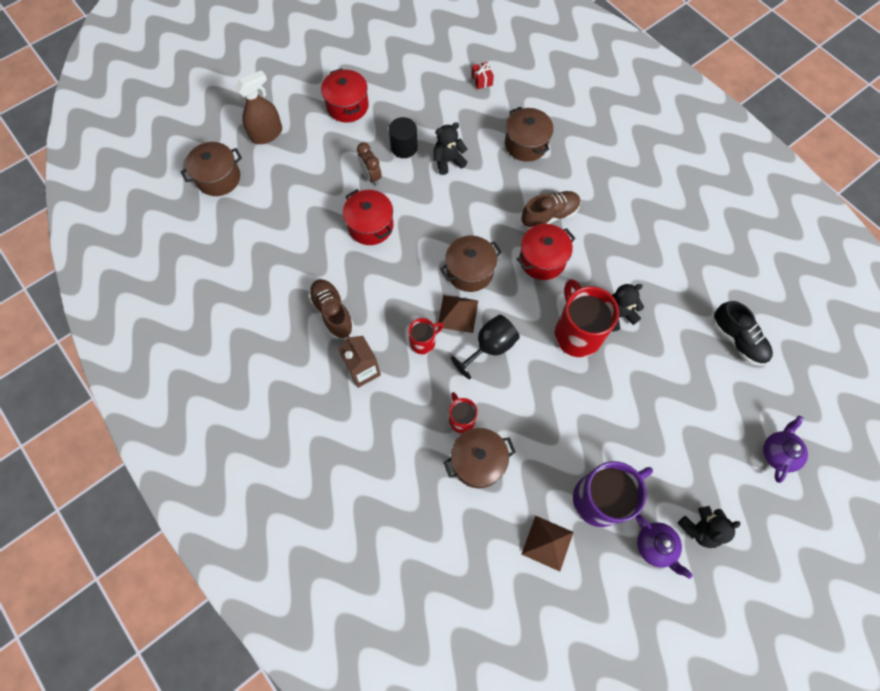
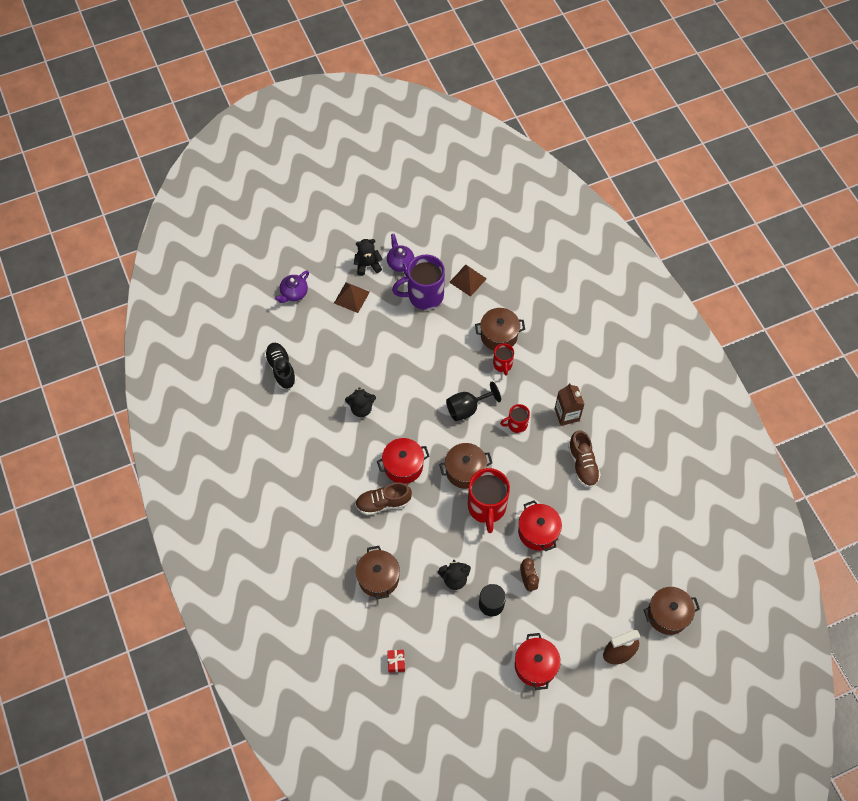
camera: 165 degrees left, 5 degrees down
(458, 313) = (484, 439): brown pyramid -> brown pyramid (351, 297)
(577, 333) = (398, 402): red mug -> red mug (487, 507)

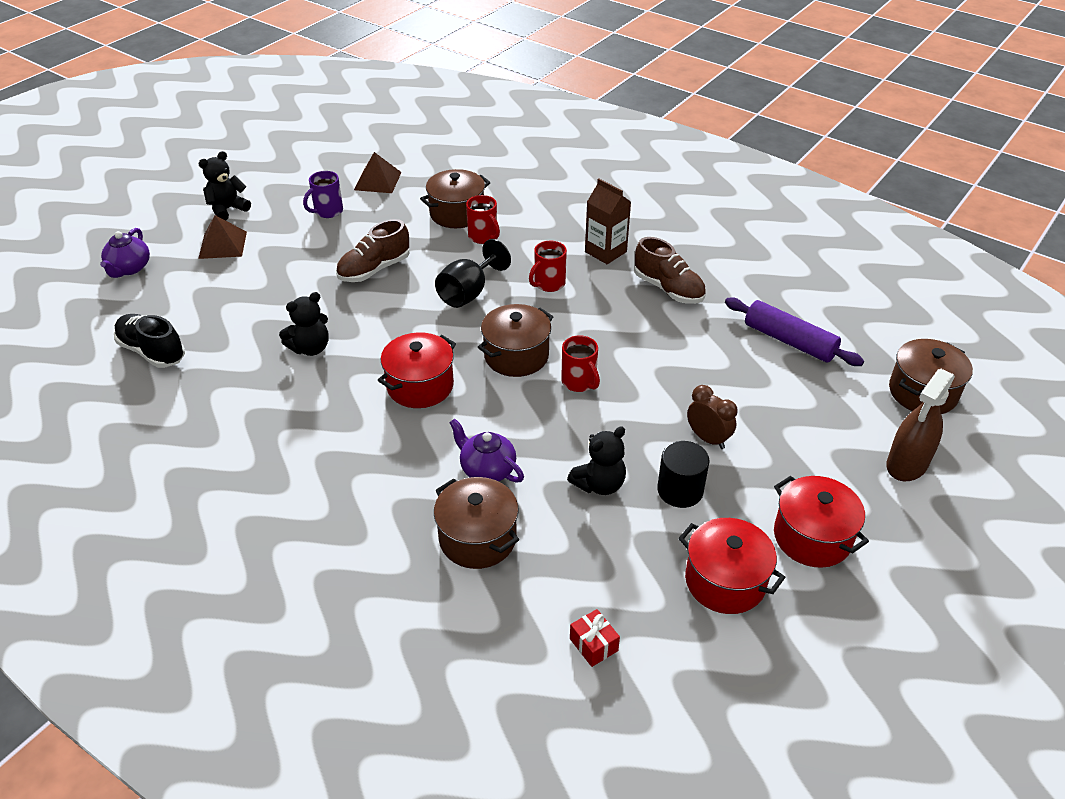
camera: 30 degrees left, 20 degrees down
(383, 503) = (418, 440): brown shoe -> brown shoe (374, 269)
(400, 262) = (273, 194): purple teapot -> purple teapot (487, 469)
(424, 295) = (327, 211): purple mug -> purple mug, size x0.53
(487, 507) = (579, 382): red mug -> red mug, size x0.53
(538, 532) = (673, 379): red pot -> red pot (725, 581)
(622, 540) = (789, 341): none -> purple rolling pin

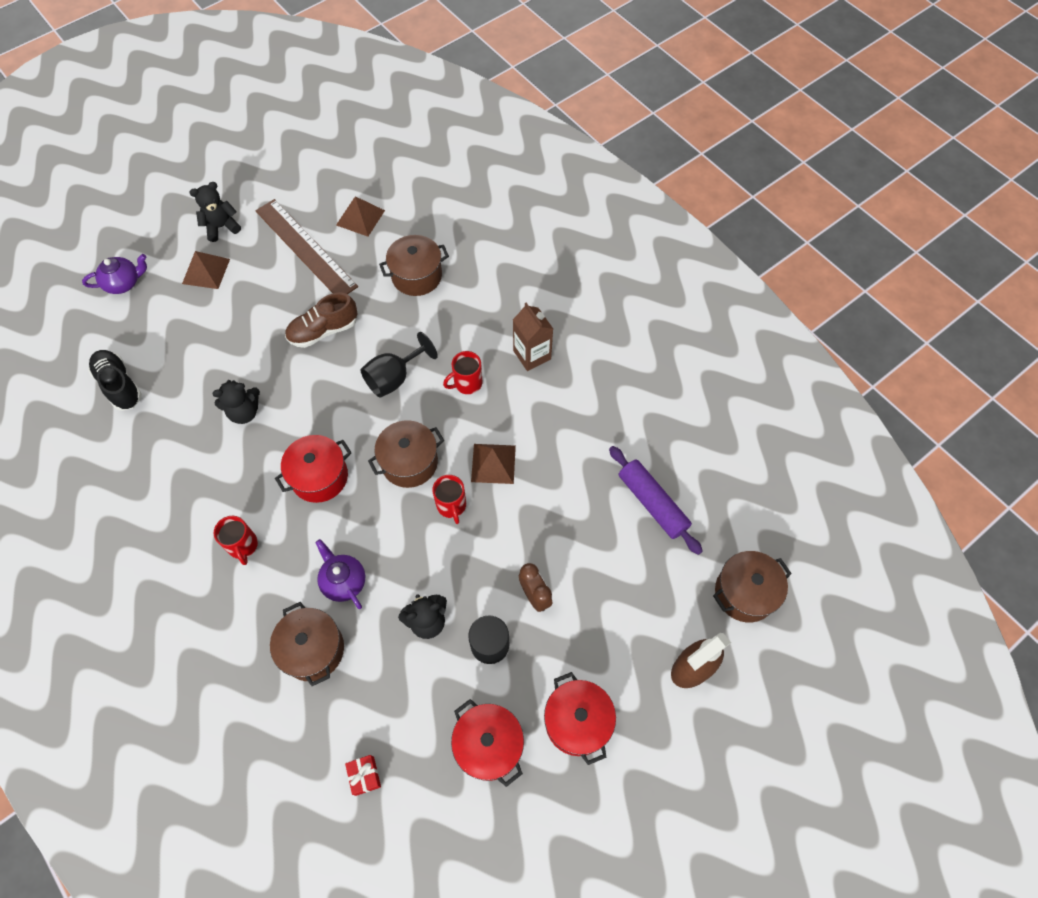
camera: 15 degrees right, 20 degrees up
(129, 268) = (123, 283): purple teapot -> purple teapot turned 135 degrees counterclockwise
(327, 211) = (305, 248): purple mug -> brown ruler
(483, 237) = (430, 311): red mug -> red mug (243, 546)
(607, 340) = (493, 463): none -> brown pyramid
(668, 289) = (570, 414): brown shoe -> none

